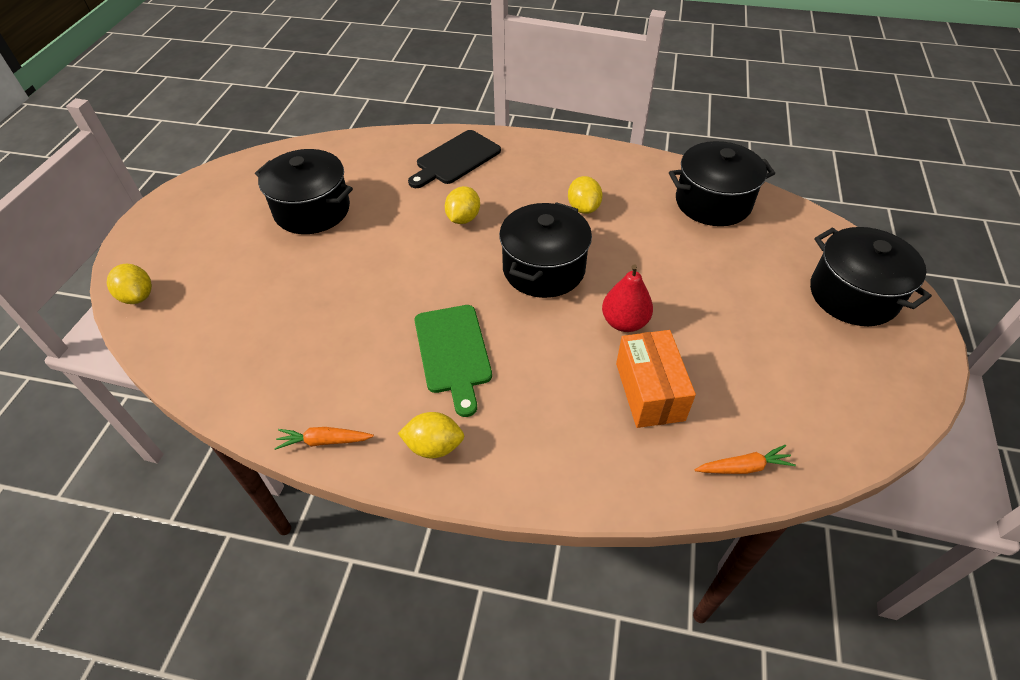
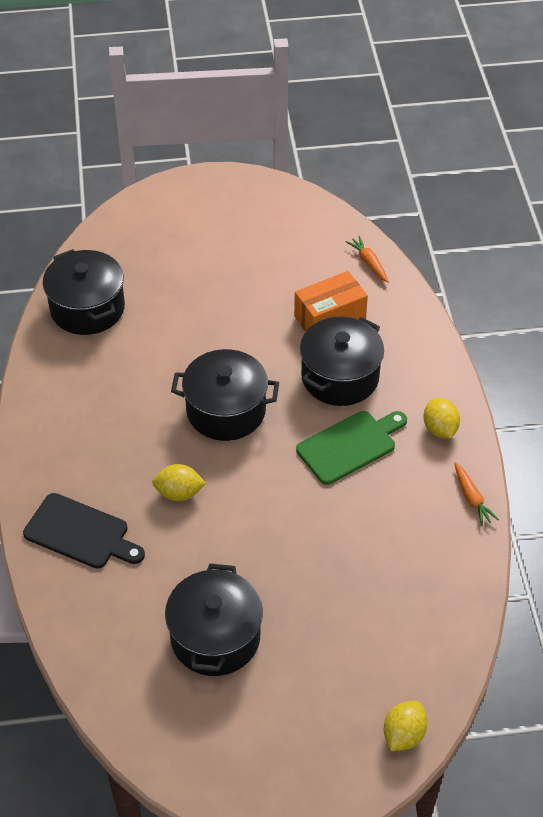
camera: 110 degrees left, 0 degrees up
(583, 208) = (129, 401): yellow lemon -> none
(624, 322) = (267, 344): red pear -> none
(853, 295) = (178, 216): black pot -> black pot (340, 377)

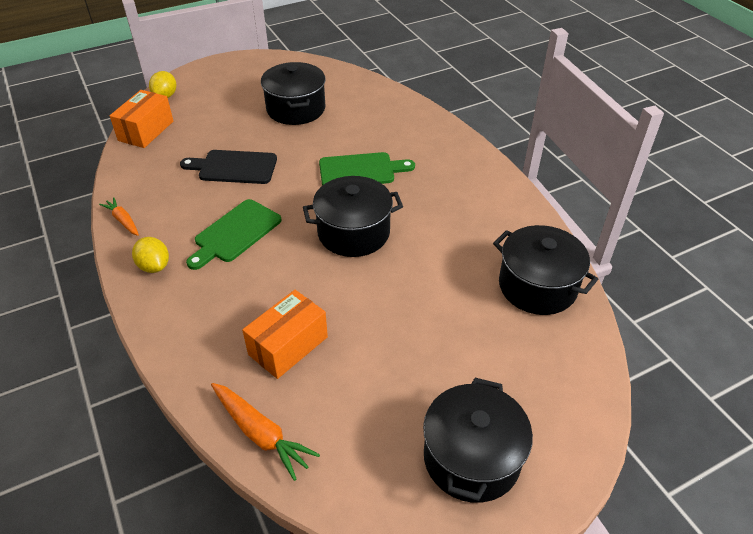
camera: 160 degrees right, 5 degrees down
(80, 533) = (415, 135): black cutting board -> black cutting board (234, 167)
(179, 493) = (360, 170): yellow lemon -> green cutting board
(340, 377) = (260, 287): black pot -> black pot (471, 458)
(369, 263) = (261, 433): orange carrot -> orange carrot, size x1.59
(438, 655) = (146, 131): none -> orange box

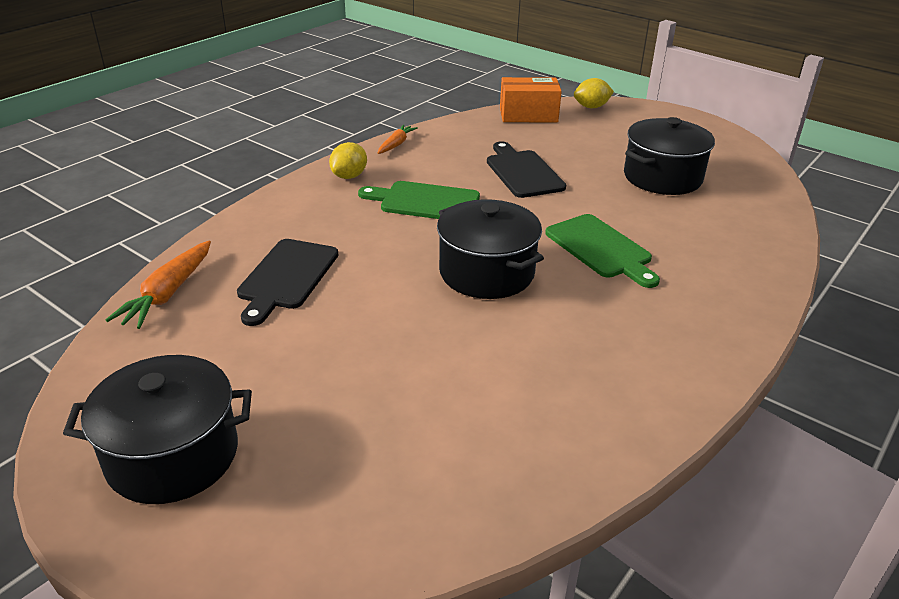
camera: 65 degrees right, 10 degrees down
(288, 346) = (287, 277): orange box -> black cutting board
(537, 286) = (508, 459): black pot -> none

